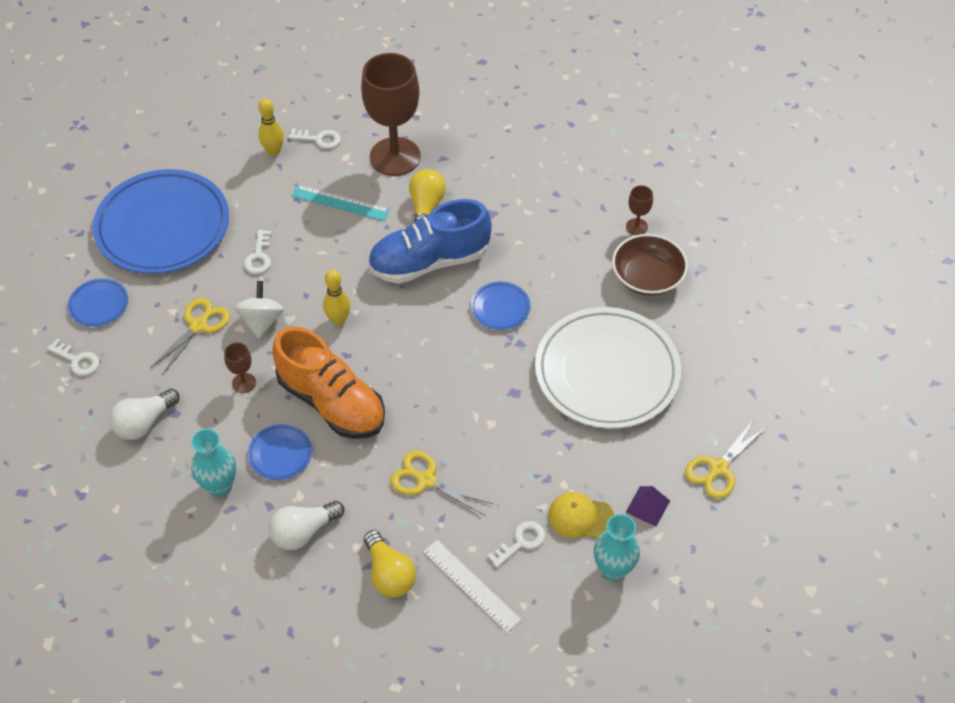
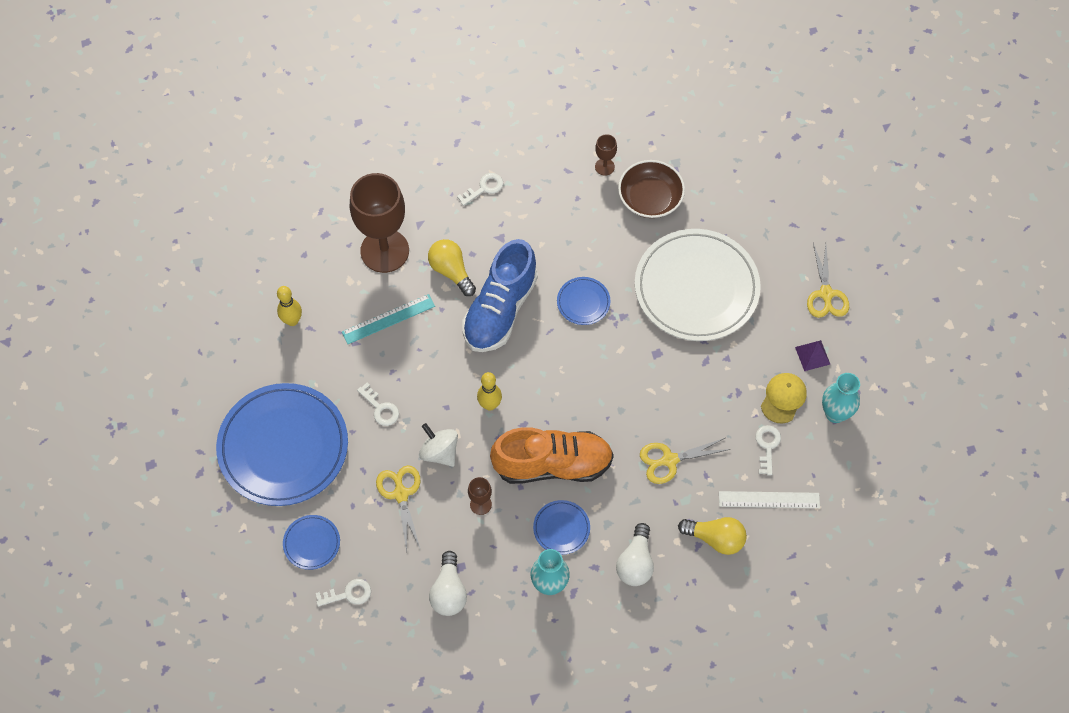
camera: 45 degrees left, 10 degrees up
(319, 139) = (314, 283): white key -> white key (484, 188)
(581, 517) = (783, 398): yellow cap -> yellow cap turned 150 degrees clockwise

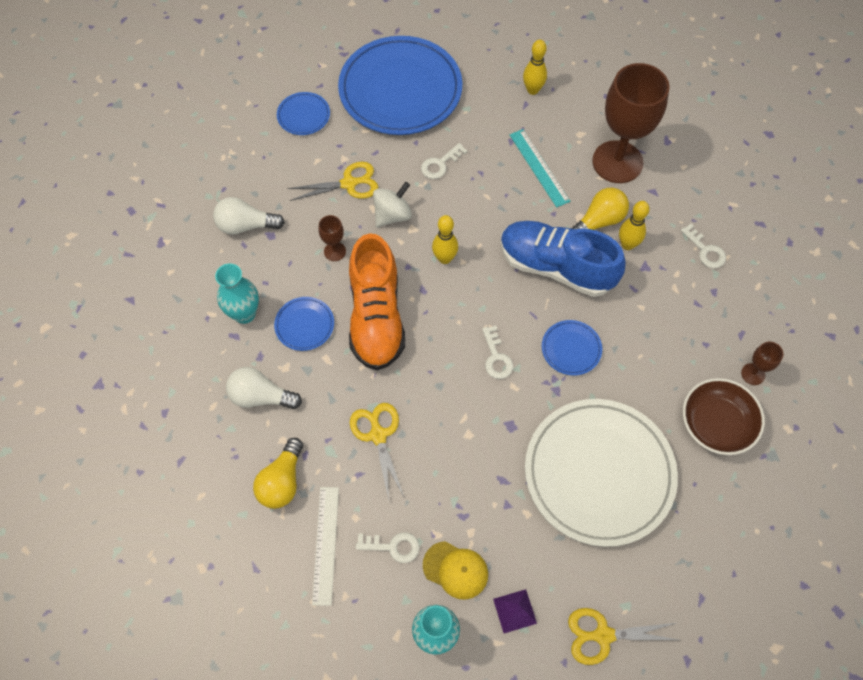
camera: 90 degrees right, 0 degrees up
(348, 594) = (251, 145): white key -> white key (496, 358)
(477, 249) = (627, 244): none -> yellow bowling pin

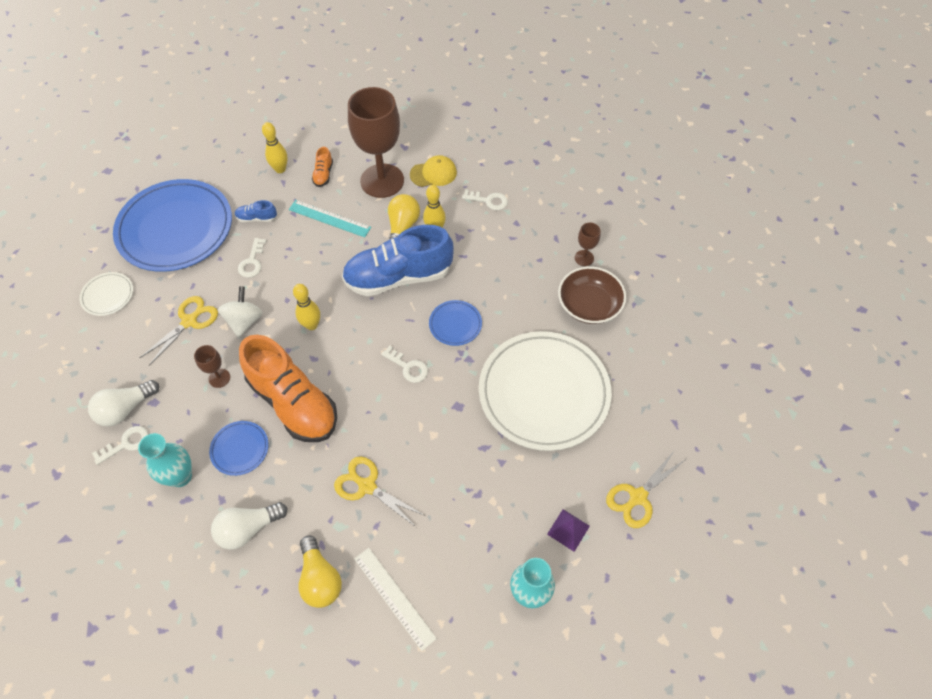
camera: 40 degrees left, 5 degrees down
(303, 115) = (108, 295): blue plate -> white plate
(393, 546) = (446, 556): white key -> white key (126, 443)
(455, 570) = (504, 536): yellow cap -> yellow cap (433, 173)
(475, 125) = (257, 218): none -> blue shoe
(567, 120) = (323, 174): none -> orange shoe

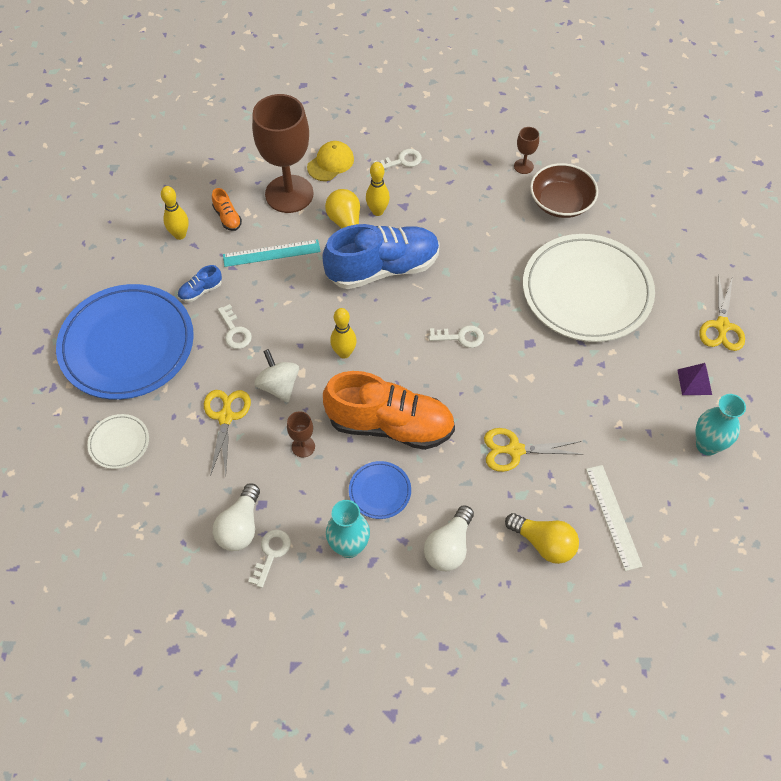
camera: 35 degrees left, 0 degrees up
(394, 597) = (613, 516): white ruler -> white ruler turned 60 degrees clockwise
(398, 277) = (383, 268): blue shoe -> blue shoe turned 150 degrees counterclockwise
(455, 324) = (468, 279): blue plate -> none

